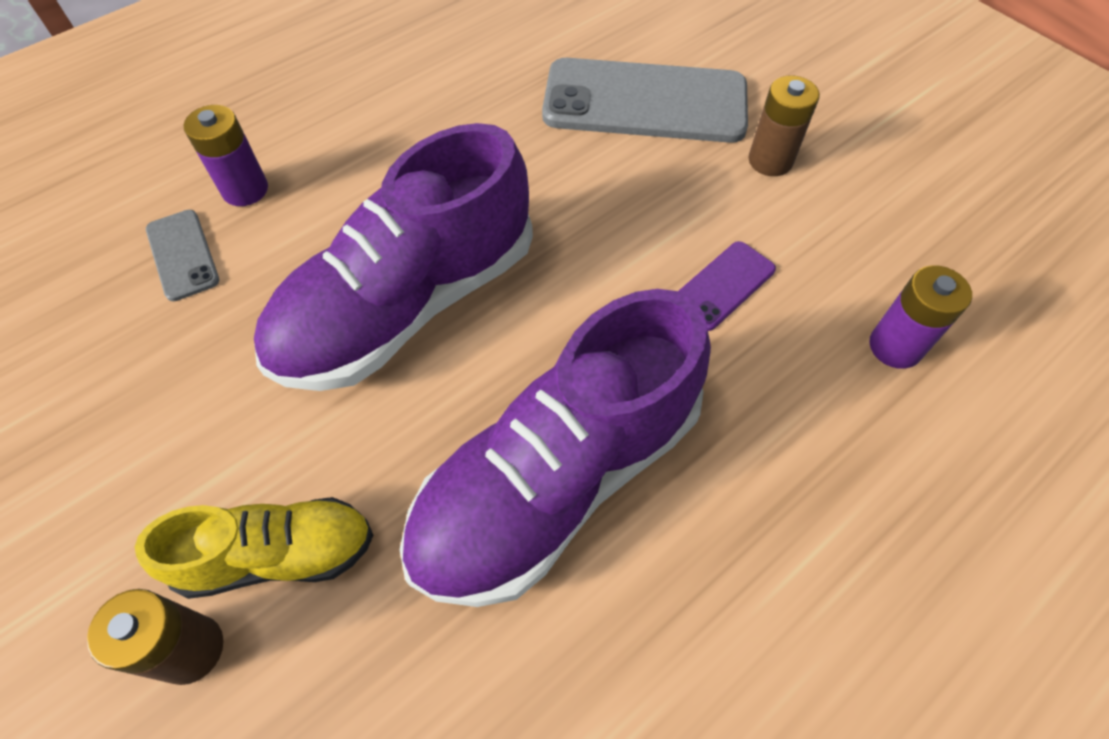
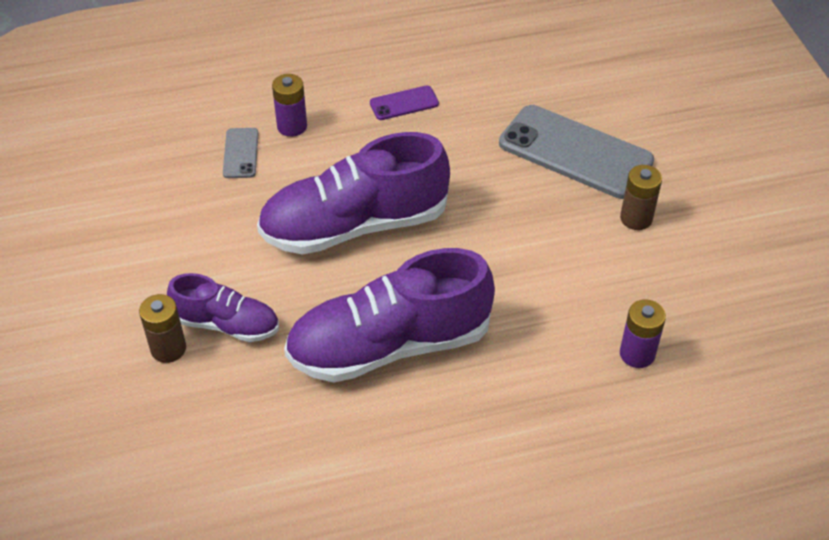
camera: 25 degrees right, 10 degrees down
(277, 555) = (226, 324): yellow shoe -> purple shoe
(723, 285) = (551, 282): purple phone -> purple phone (404, 103)

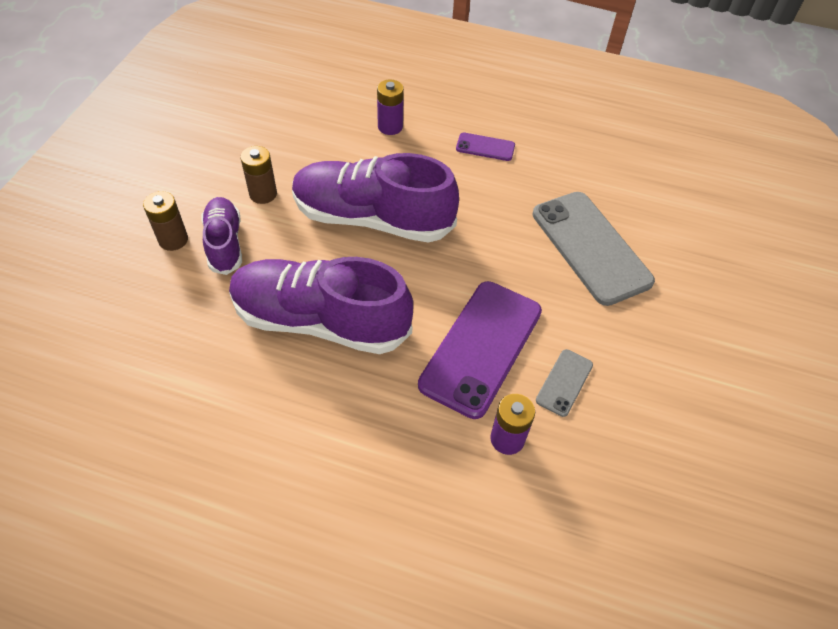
camera: 30 degrees right, 5 degrees up
(226, 324) = (225, 243): purple shoe -> purple shoe turned 150 degrees counterclockwise
(241, 153) = (339, 129): grey phone -> grey phone (564, 382)
(553, 290) = (481, 347): none -> purple phone
(636, 218) = (599, 326): brown battery -> brown battery (263, 194)

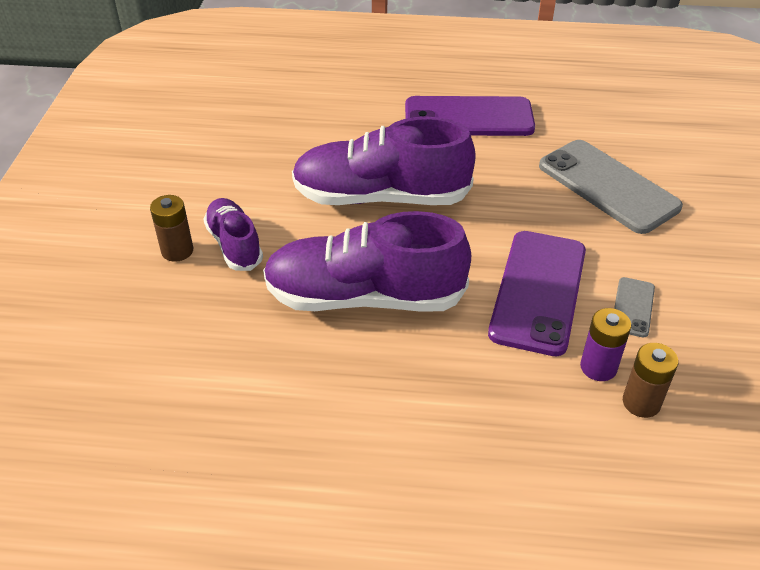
camera: 10 degrees left, 10 degrees down
(263, 194) = (257, 194): brown battery -> brown battery (641, 402)
(390, 127) = (365, 114): purple battery -> none
(485, 147) = (468, 117): purple phone -> purple phone, size x2.15

